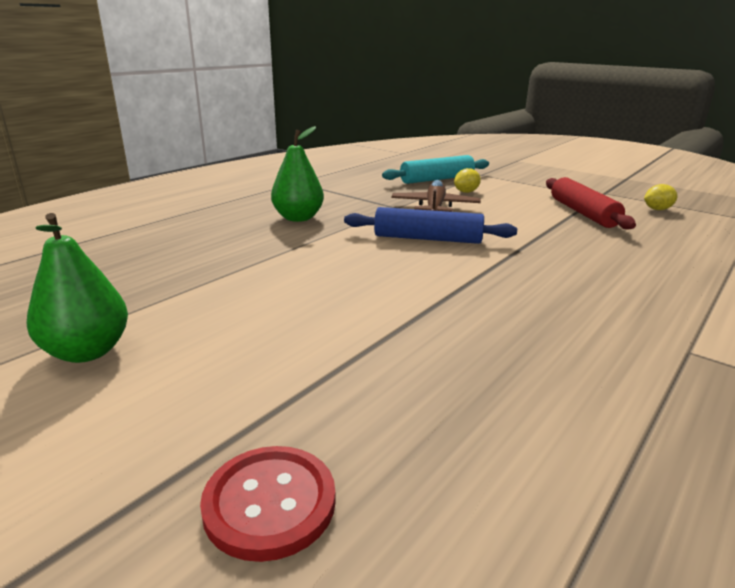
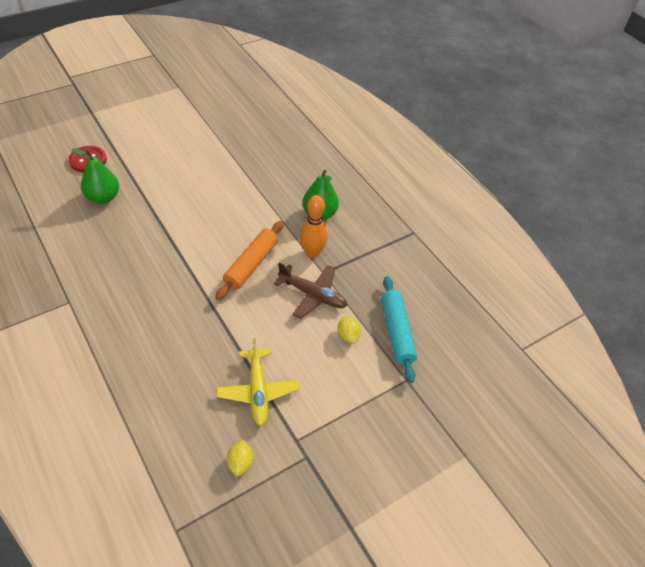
camera: 105 degrees right, 25 degrees up
(87, 351) = (193, 130): green pear -> green pear (103, 197)
(371, 214) = (312, 253): none -> orange bowling pin
(427, 239) = (251, 264): blue rolling pin -> orange rolling pin
(583, 213) = (258, 391): red rolling pin -> yellow plane

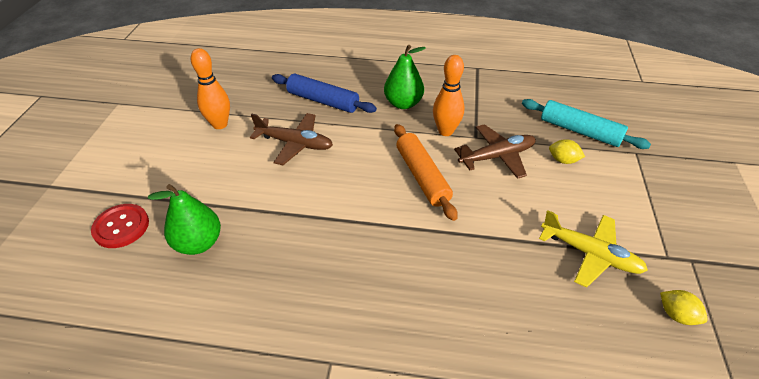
camera: 45 degrees left, 5 degrees down
(204, 141) = (220, 124): none -> orange bowling pin
(221, 185) = (295, 144): none -> brown plane
(278, 172) = (323, 101): none -> blue rolling pin

